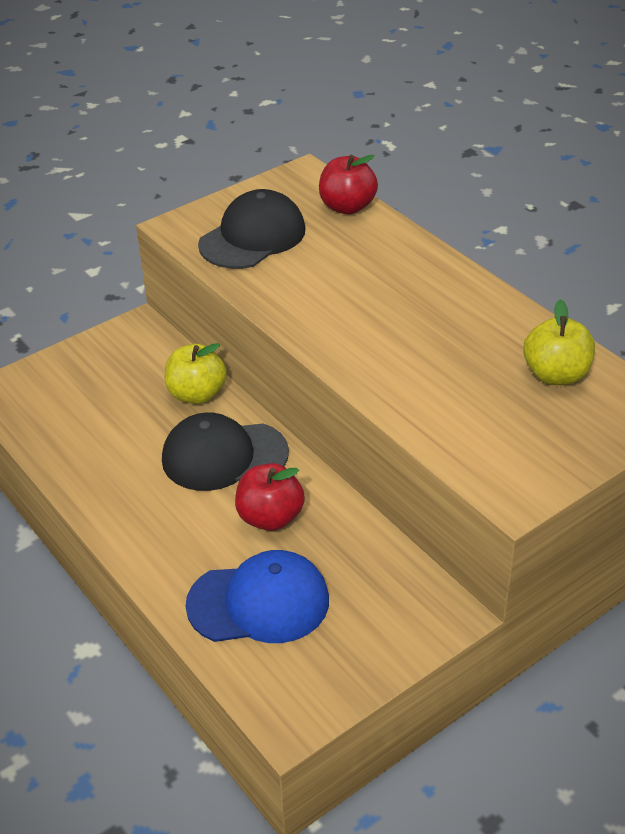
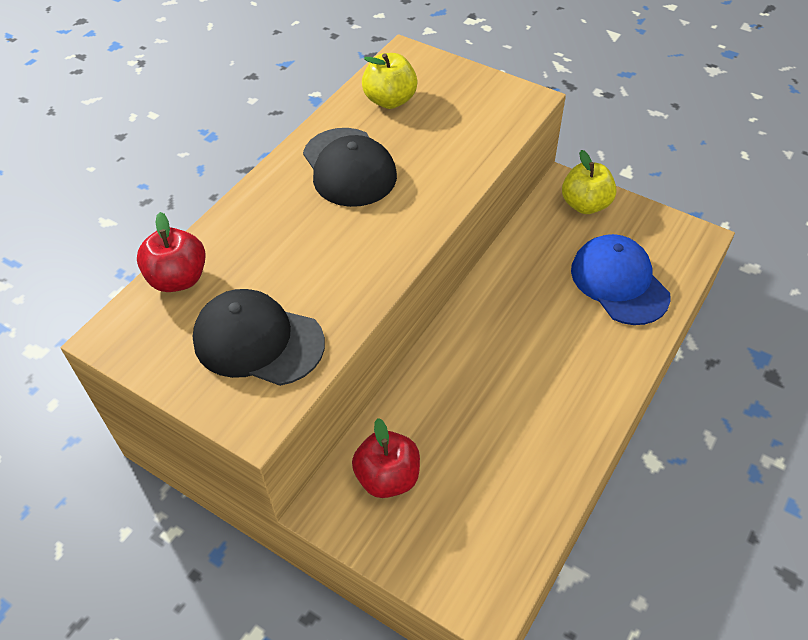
camera: 110 degrees left, 10 degrees up
(196, 394) = (414, 409): yellow apple -> yellow apple (585, 205)
(224, 456) = (484, 357): black cap -> black cap (349, 167)
(270, 517) = (536, 302): red apple -> red apple (387, 477)

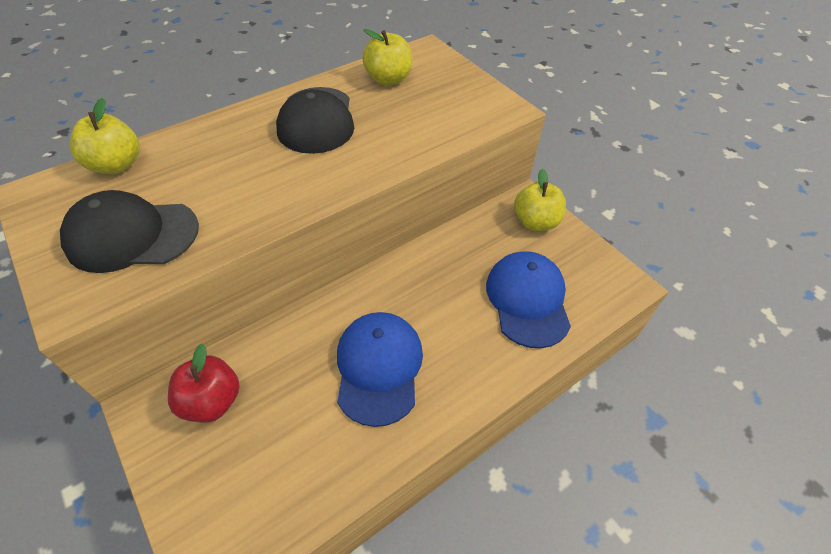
camera: 20 degrees right, 0 degrees up
(178, 279) = (117, 165): red apple -> yellow apple
(258, 341) = (132, 235): black cap -> black cap turned 45 degrees counterclockwise
(522, 391) = (379, 368): none -> blue cap

